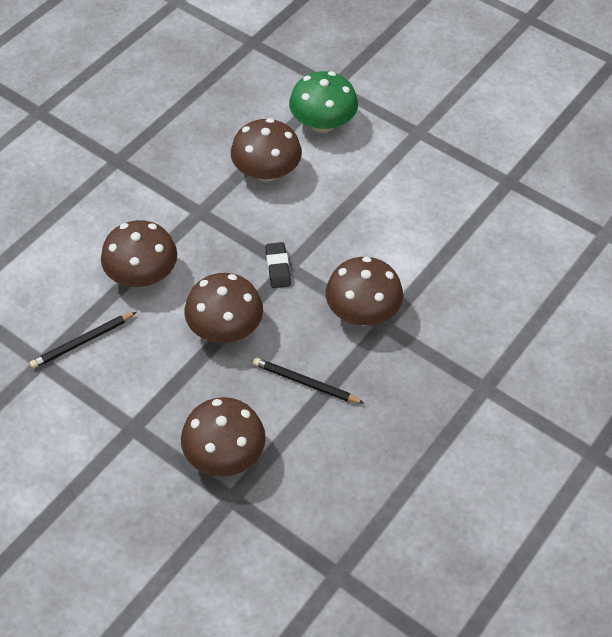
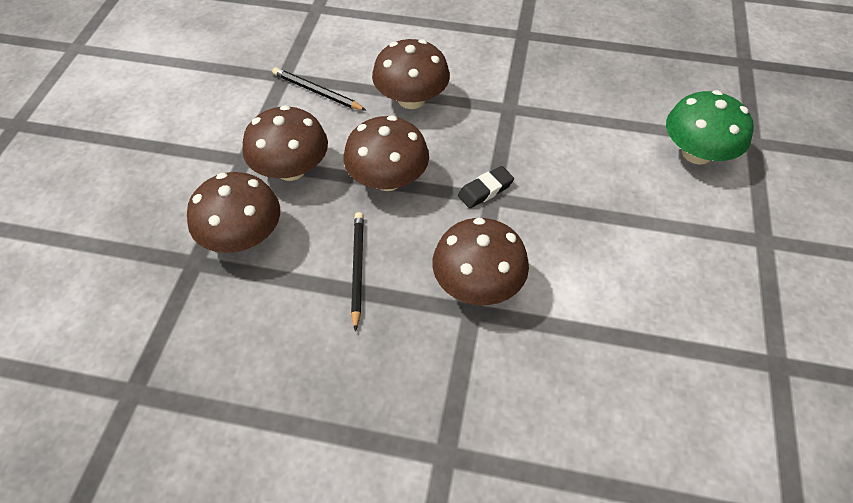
camera: 65 degrees right, 0 degrees up
(266, 171) = (596, 135): brown mushroom -> brown mushroom (291, 169)

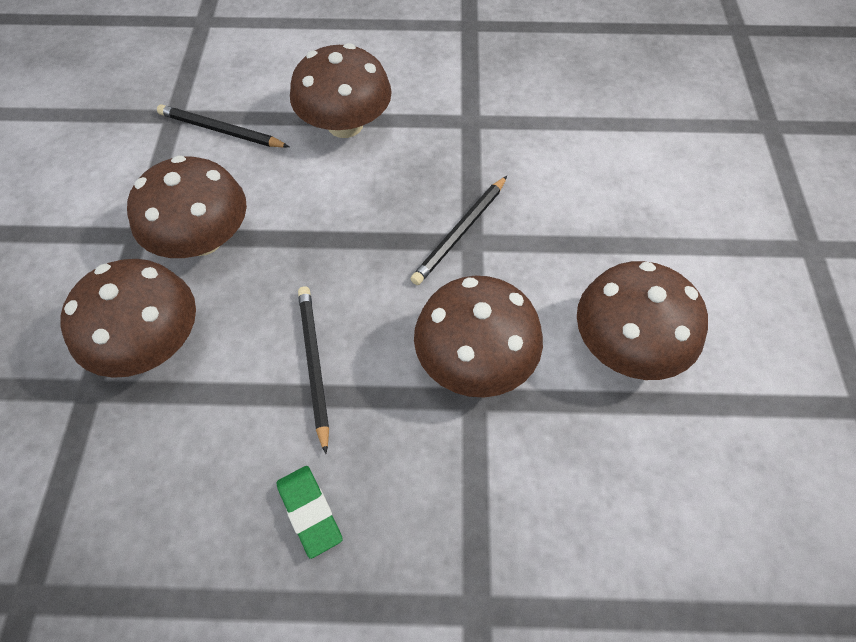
camera: 10 degrees left, 5 degrees up
(337, 369) = (310, 512): none -> green eraser
(388, 179) = (333, 235): brown mushroom -> brown mushroom (626, 345)
(485, 190) = (461, 232): black eraser -> black pencil
(696, 153) = (707, 149): green mushroom -> none

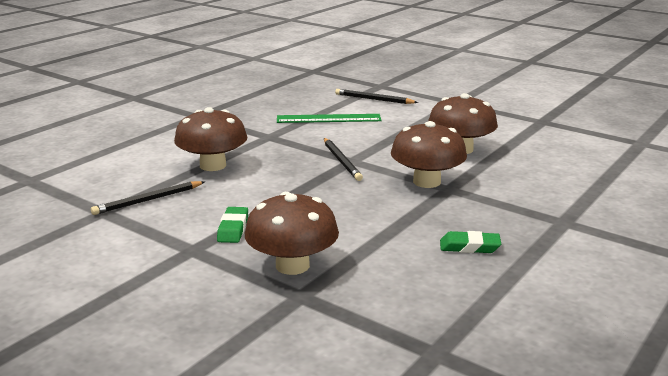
camera: 55 degrees left, 35 degrees down
(203, 239) = (233, 229): brown mushroom -> green eraser
(313, 364) = (376, 221): black pencil -> black pencil (374, 99)
(585, 142) = (328, 118): none -> green ruler

